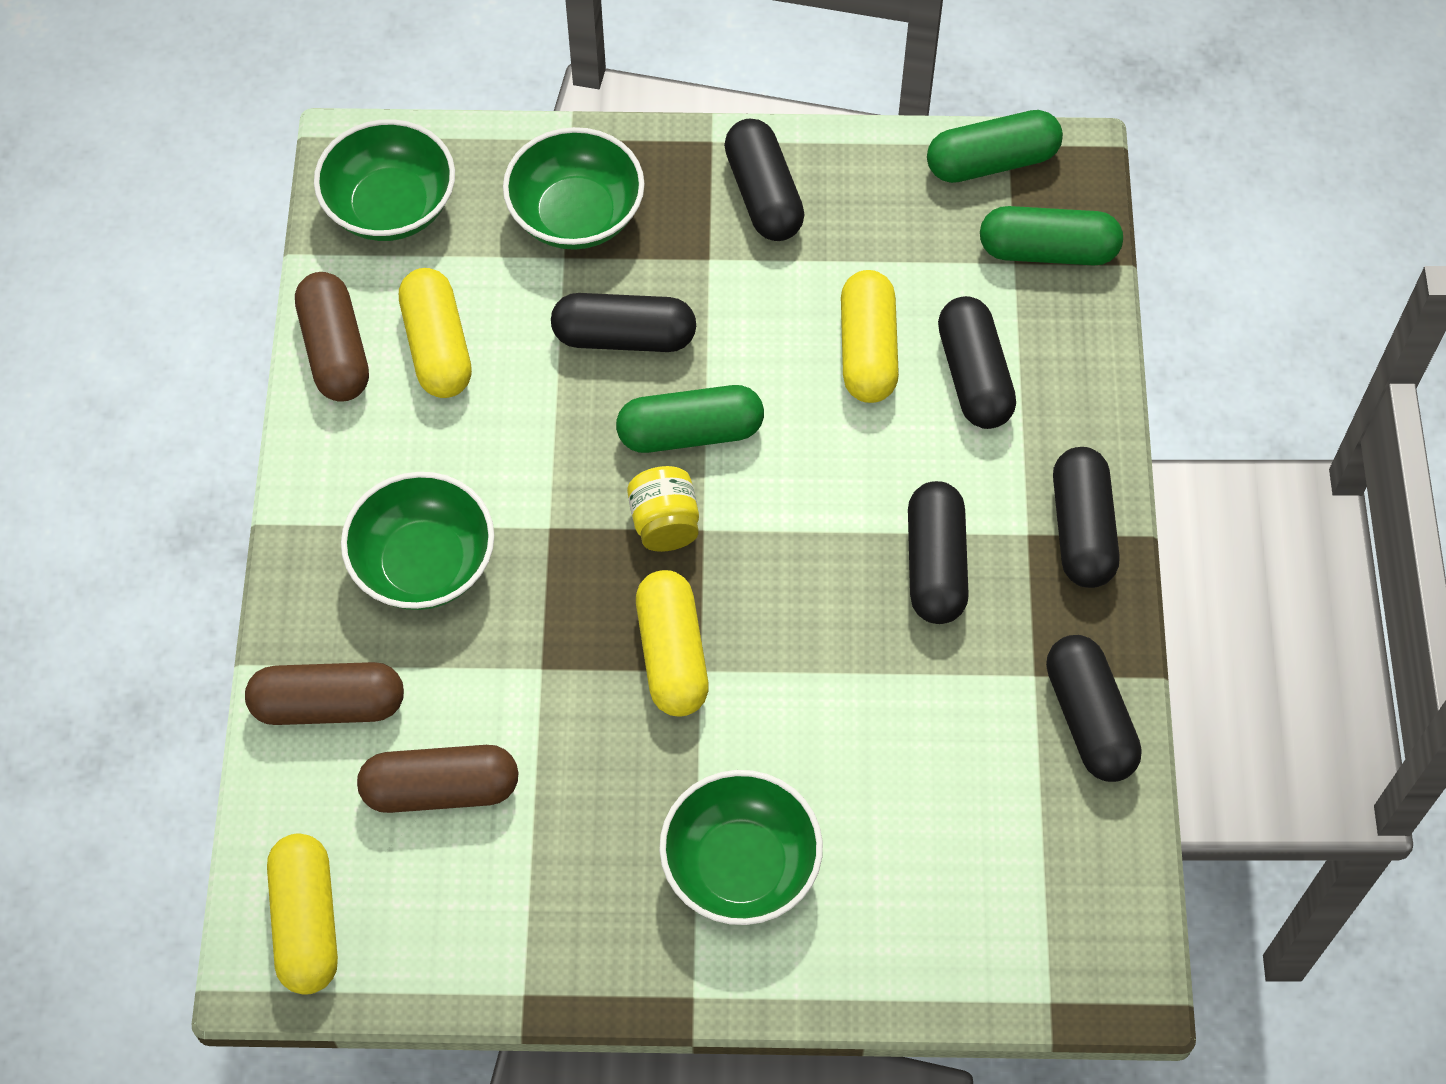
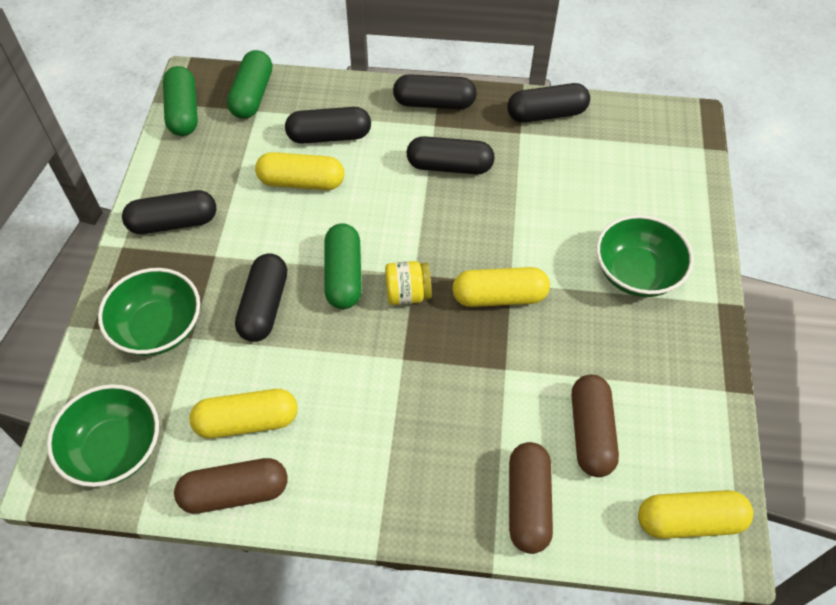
camera: 85 degrees left, 5 degrees down
(424, 564) = (422, 437): green bowl -> none

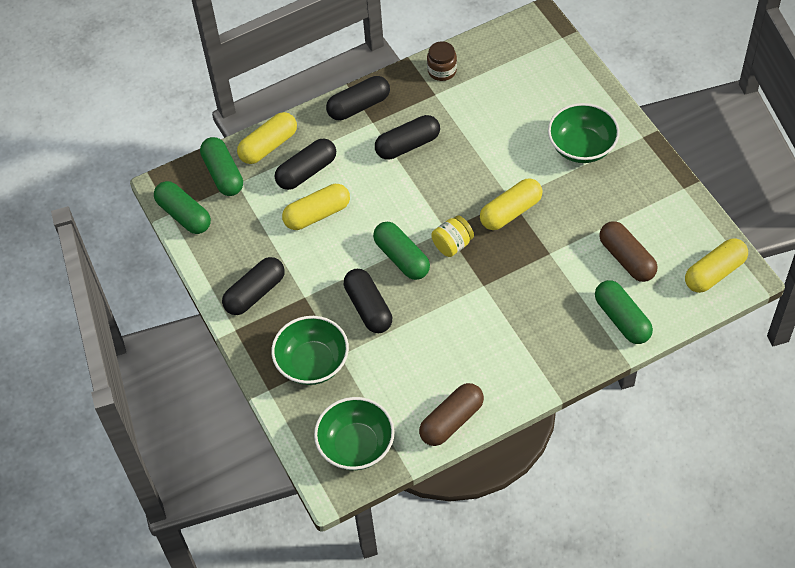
camera: 30 degrees left, 0 degrees up
(247, 421) = (422, 379): yellow capsule -> yellow capsule (268, 146)
(528, 503) = (622, 319): brown capsule -> green capsule
(546, 114) = (442, 70): black capsule -> brown jar

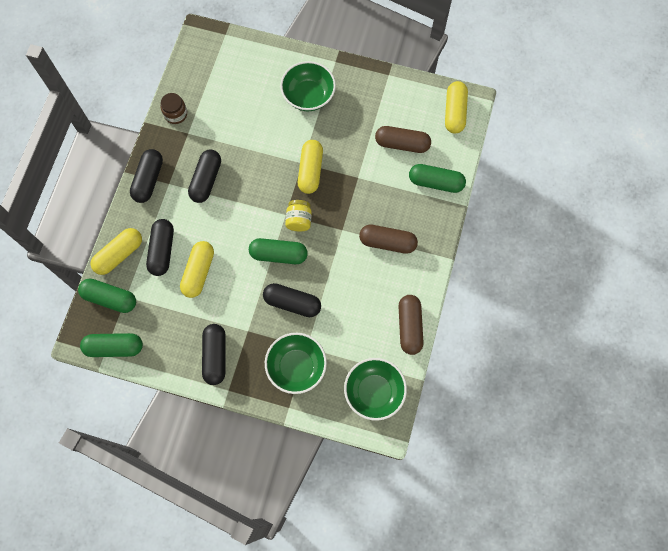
camera: 50 degrees left, 15 degrees up
(268, 146) = (119, 254): yellow capsule -> yellow capsule turned 45 degrees clockwise
(514, 331) = (387, 242): none -> brown capsule

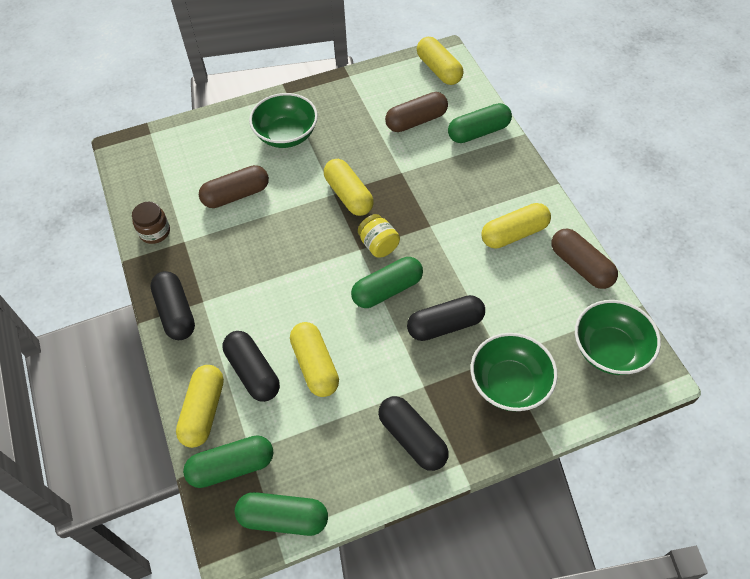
camera: 35 degrees left, 15 degrees down
(114, 347) = (283, 518): green capsule -> green capsule turned 45 degrees clockwise
(206, 180) = (244, 271): black capsule -> none
(387, 242) = (485, 208): brown capsule -> brown capsule (236, 195)
(389, 274) = (514, 234): none -> yellow capsule

